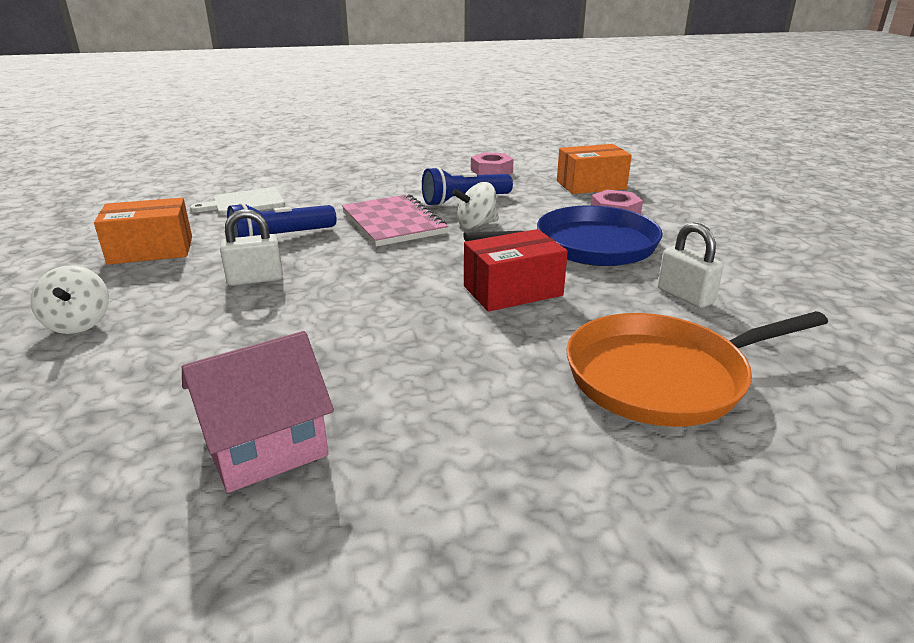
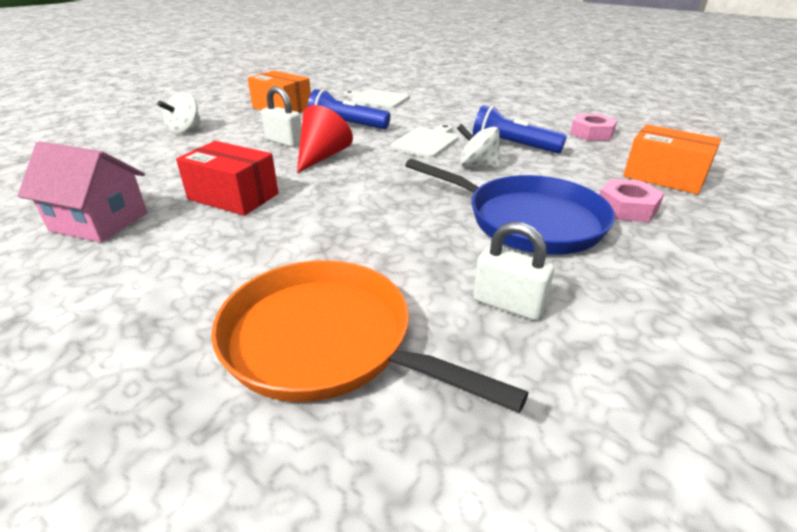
camera: 50 degrees right, 5 degrees up
(334, 274) = (322, 156): none -> red cone
(393, 223) = (426, 142): pink notebook -> white cutting board
(513, 291) = (388, 220): red box -> red box (233, 196)
(685, 296) = (508, 304): white padlock -> white padlock turned 75 degrees counterclockwise

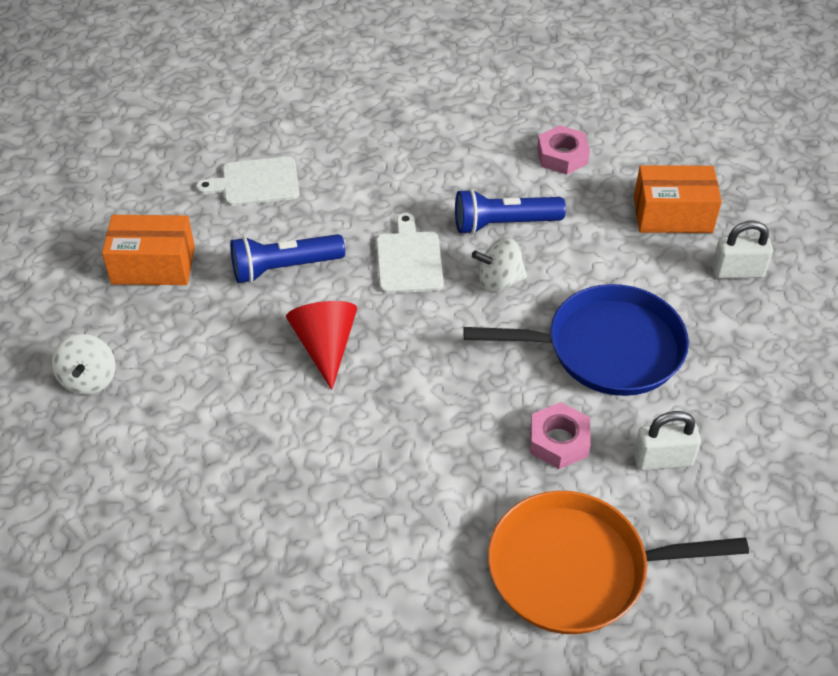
camera: 35 degrees left, 15 degrees up
(99, 222) = (229, 572): pink house -> none
(233, 196) = (313, 463): red box -> none
(284, 142) = (249, 340): white padlock -> white padlock (737, 271)
(626, 208) = (670, 285): pink nut -> pink nut (558, 441)

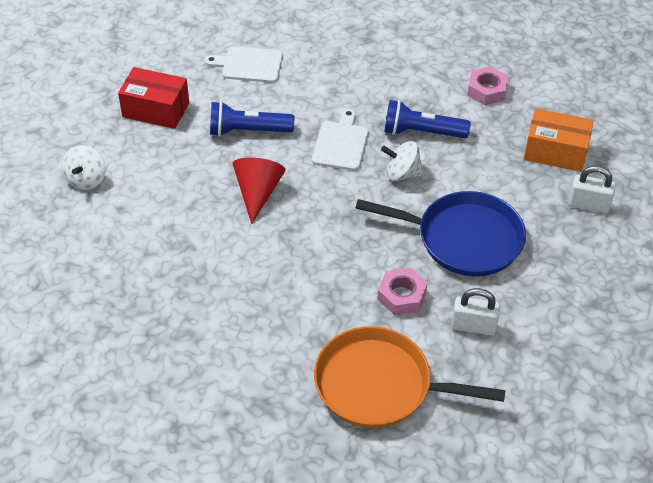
camera: 15 degrees right, 0 degrees up
(153, 265) = (156, 110): orange box -> red box

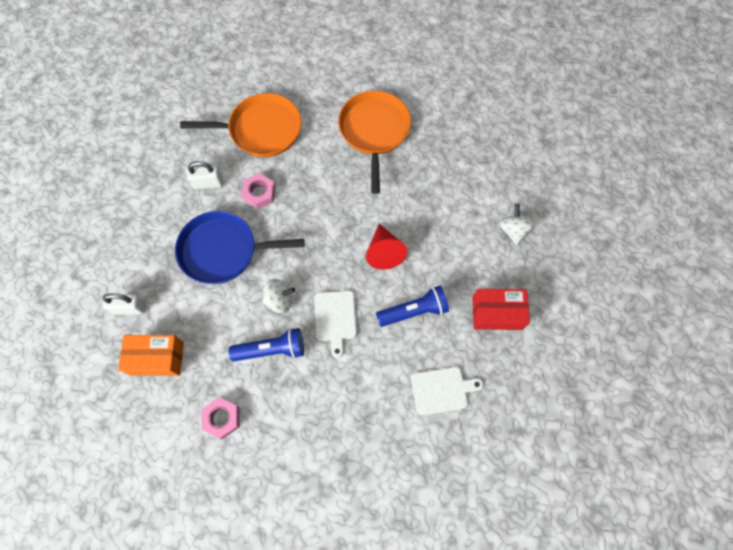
camera: 165 degrees right, 20 degrees up
(208, 341) = (374, 131): none -> orange pan

